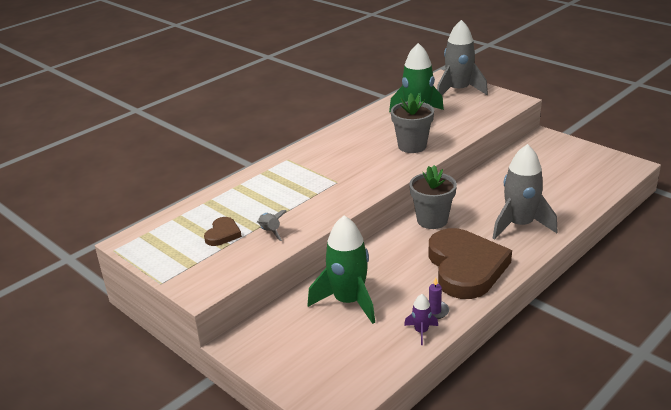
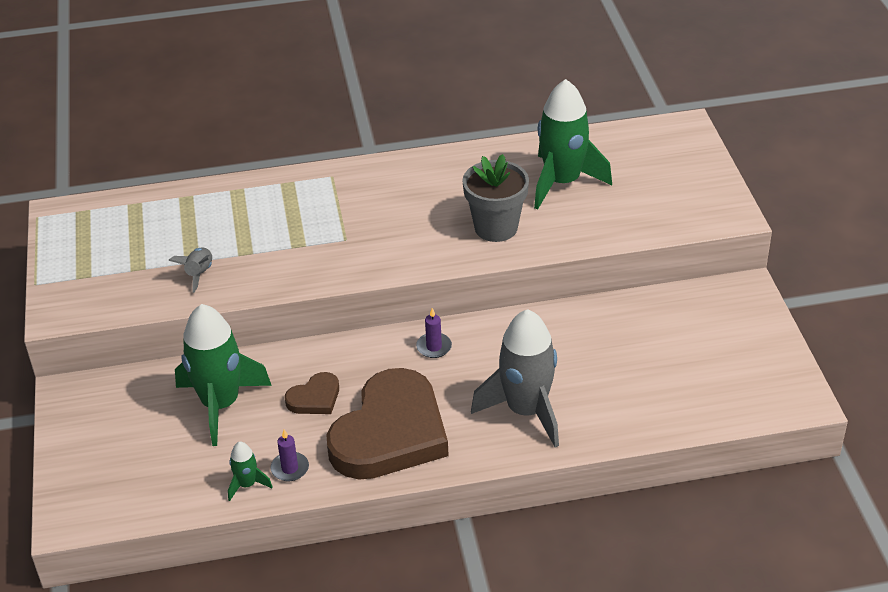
camera: 35 degrees right, 10 degrees up
(223, 234) = (152, 251): brown heart -> brown heart (315, 398)
(421, 331) = (247, 484): purple rocket -> green rocket
(432, 220) = (434, 347): grey flower pot -> purple candle
(458, 91) = (675, 161): grey rocket -> none

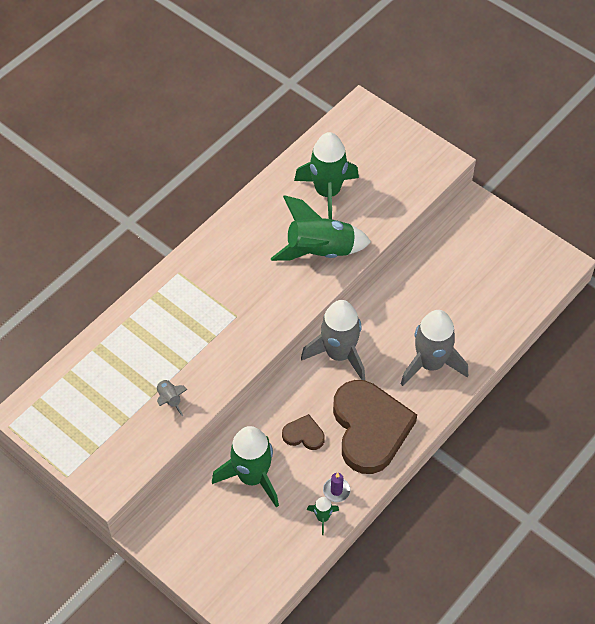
camera: 40 degrees left, 15 degrees up
(315, 398) = (304, 434): brown heart -> brown heart turned 90 degrees counterclockwise
(434, 347) = (339, 354): purple candle -> grey rocket
(496, 228) = (320, 251): grey flower pot -> green rocket

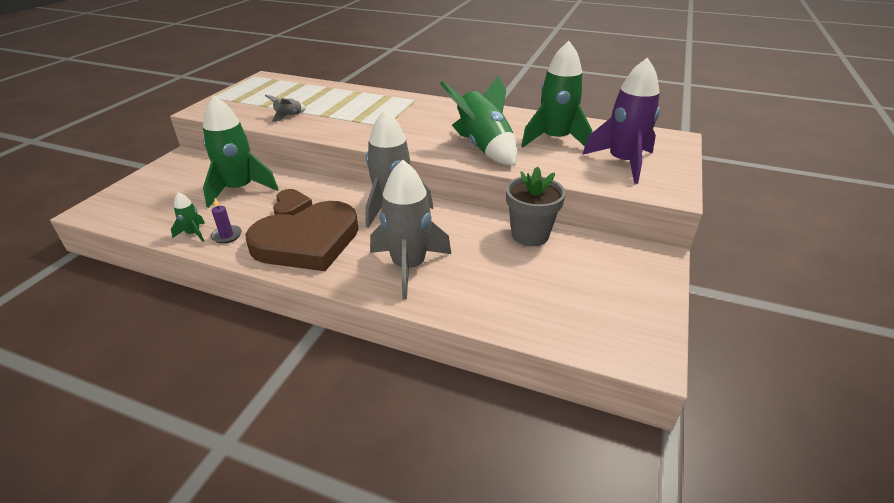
camera: 70 degrees right, 20 degrees down
(388, 166) = (623, 163): none -> purple rocket
(419, 270) = (530, 235): none -> grey flower pot

